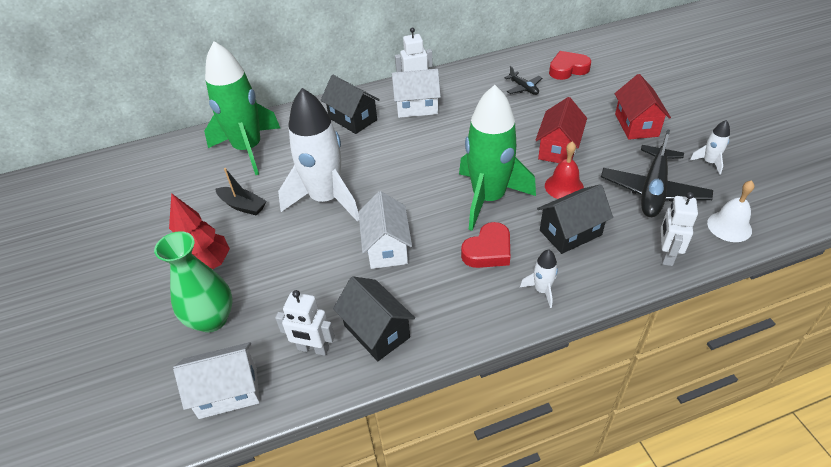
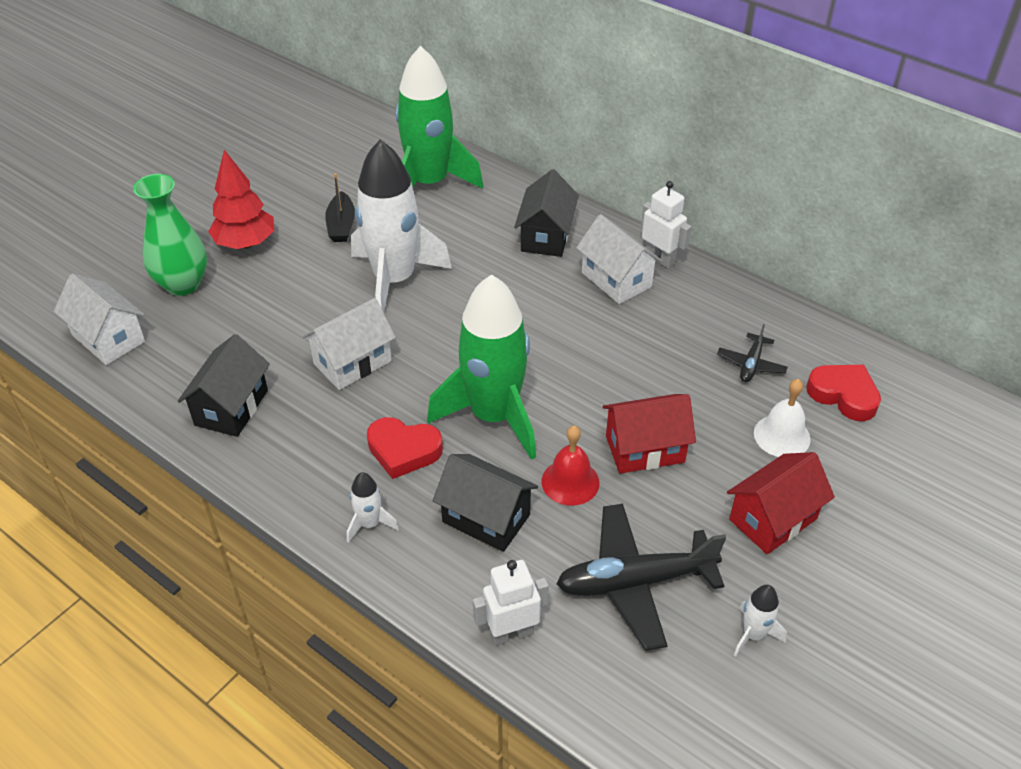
camera: 55 degrees right, 0 degrees up
(313, 349) = (185, 371): white robot -> none
(729, 226) = (620, 695): white bell -> white bell (782, 436)

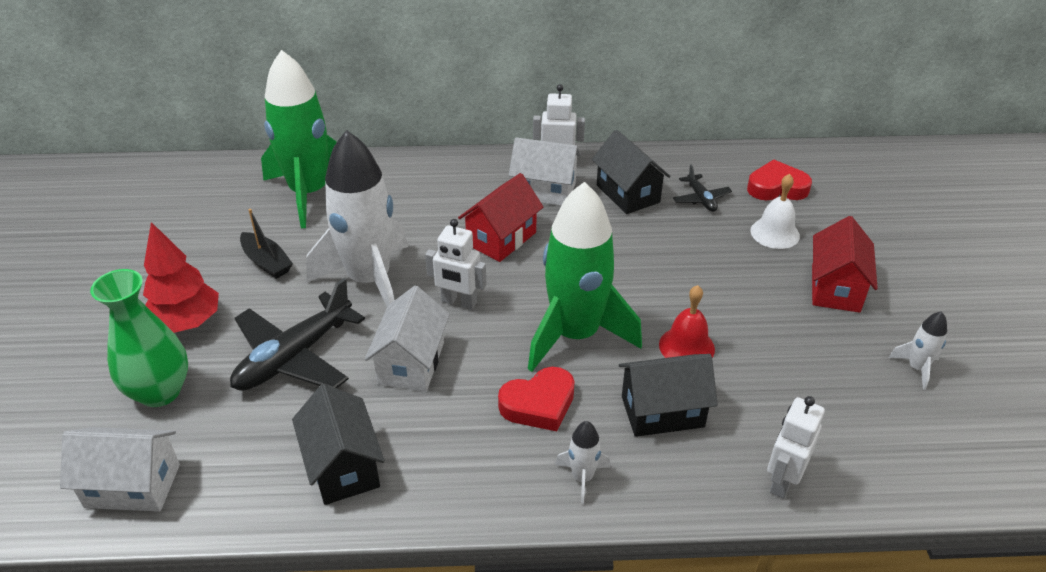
camera: 40 degrees left, 5 degrees down
(438, 336) = (459, 302): none -> white robot
(546, 236) = (455, 187): black house -> black house (628, 194)
(635, 582) = (812, 385): black plane -> black plane (294, 356)
(644, 449) = (706, 293): red house -> red house (501, 238)

